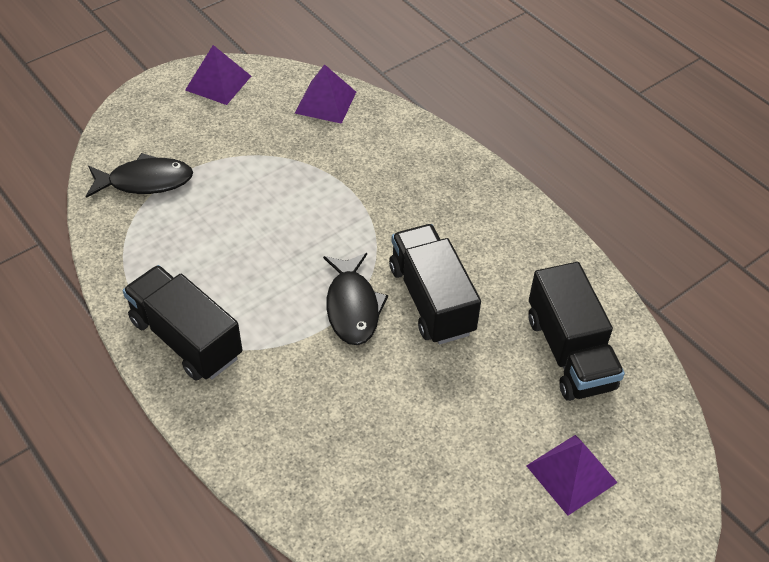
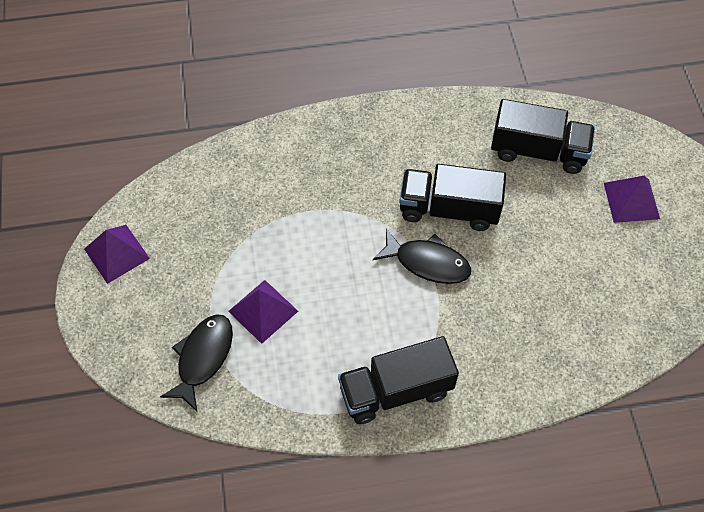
camera: 60 degrees left, 10 degrees up
(325, 102) = (198, 184): purple pyramid -> purple pyramid (263, 311)

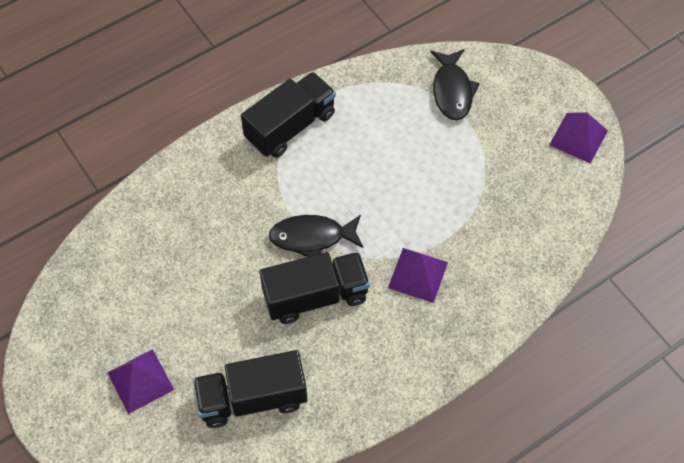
camera: 155 degrees right, 0 degrees up
(263, 311) = (428, 142): purple pyramid -> purple pyramid (418, 275)

